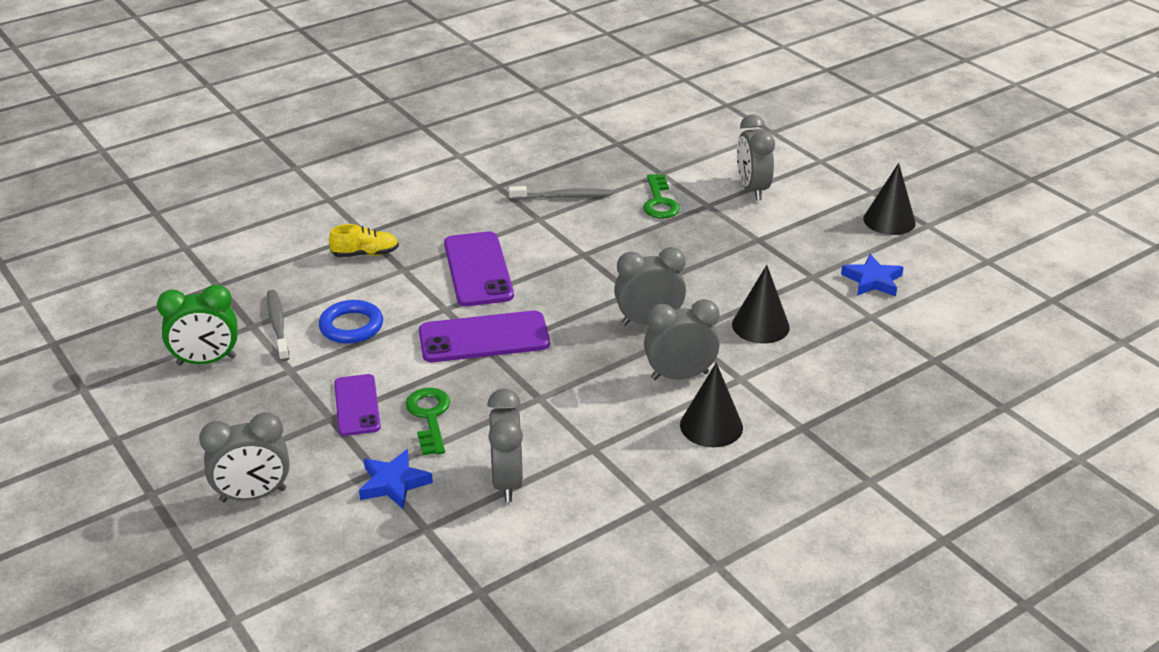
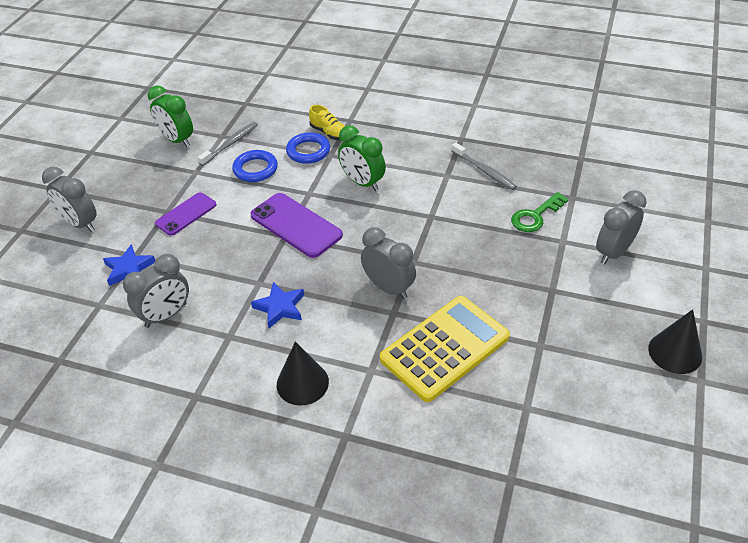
camera: 55 degrees right, 10 degrees up
(375, 280) = (308, 151): none -> blue ring
(429, 417) = (200, 248): green key -> none
(478, 269) = (362, 183): purple phone -> green clock
(679, 376) = (343, 336): grey clock -> none
(760, 325) = (445, 348): black cone -> yellow calculator
(872, 280) = (576, 384): blue star -> blue star (280, 307)

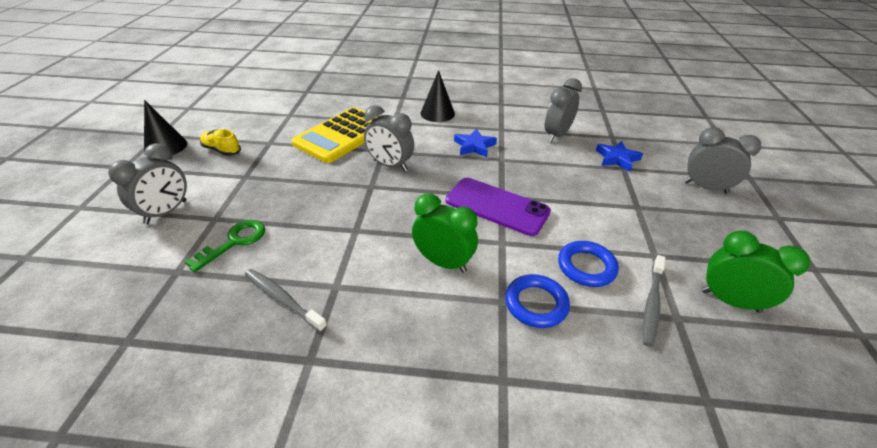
camera: 165 degrees right, 5 degrees down
(186, 214) = (615, 206): purple phone -> none
(329, 133) = (523, 344): yellow shoe -> yellow shoe (222, 150)

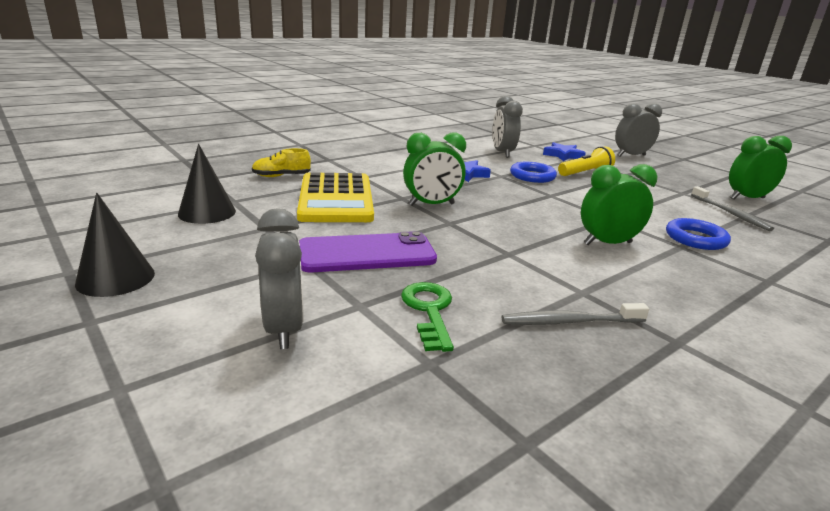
camera: 45 degrees left, 15 degrees down
(222, 150) = (217, 253): yellow shoe -> yellow shoe (281, 176)
(390, 165) = (431, 204): grey clock -> green clock
(437, 113) = (387, 162): black cone -> black cone (207, 212)
(497, 206) = (561, 201): purple phone -> purple phone (366, 253)
(586, 267) = (672, 211): blue ring -> blue ring (532, 176)
(591, 187) = (585, 173): none -> yellow flashlight

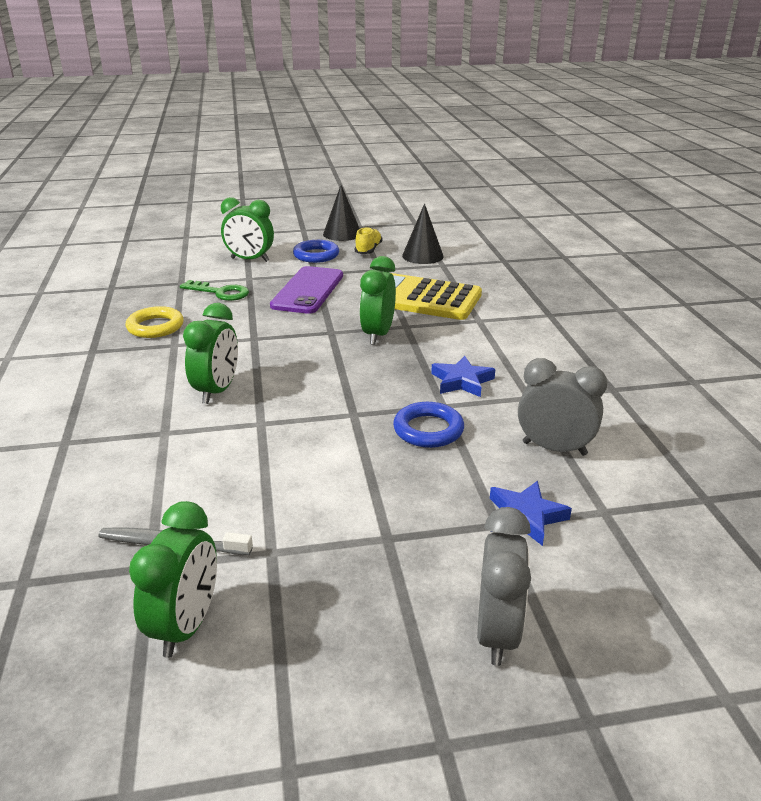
camera: 120 degrees right, 5 degrees up
(281, 176) = (497, 286): yellow shoe -> yellow shoe (368, 250)
(284, 328) = (250, 260): grey clock -> green clock
(570, 321) = (155, 327): grey toothbrush -> yellow ring
(585, 173) = (416, 489): yellow flashlight -> none
(695, 239) = (163, 453): blue ring -> blue ring (316, 255)

